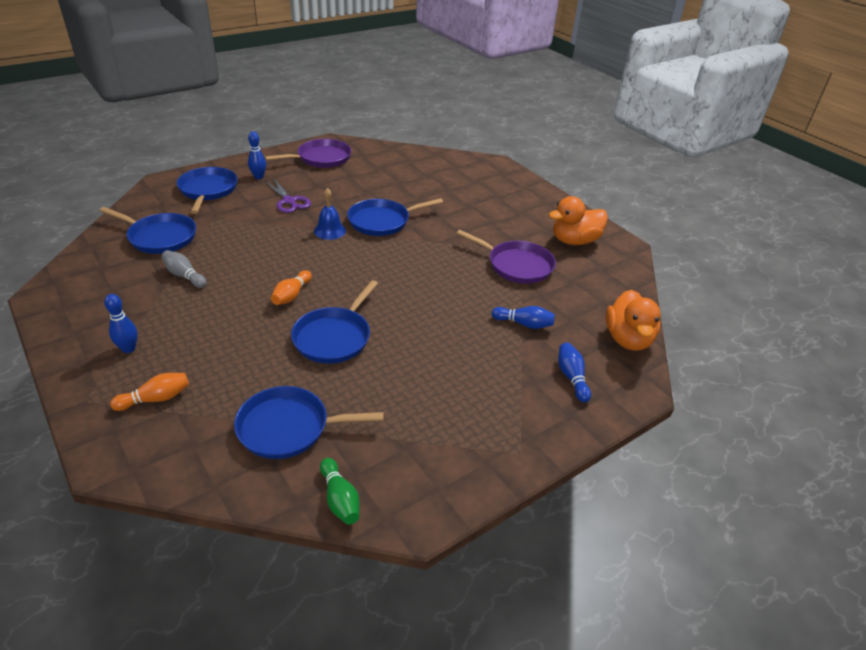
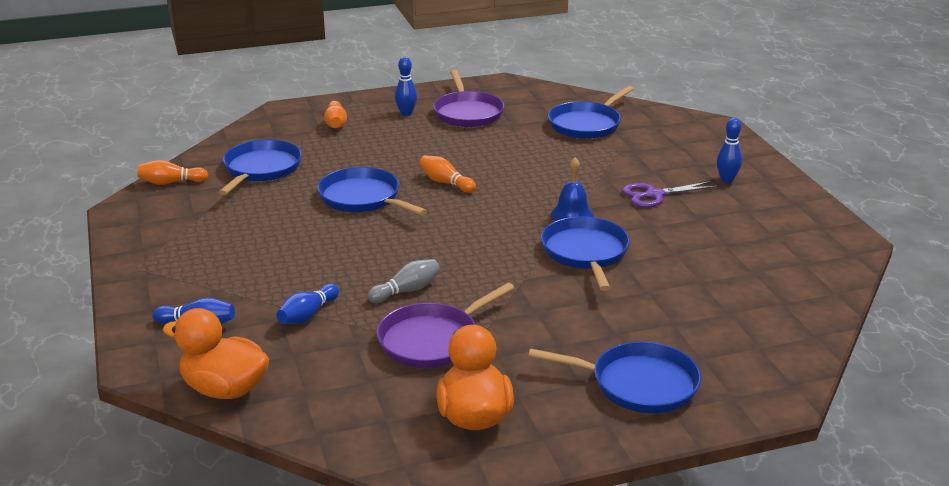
camera: 110 degrees right, 10 degrees down
(184, 276) = (507, 135): grey bowling pin -> grey bowling pin (406, 291)
(208, 190) = (691, 149): blue pan -> blue pan (639, 384)
(321, 158) = (789, 227): purple pan -> purple pan (468, 113)
(340, 499) = (171, 182): green bowling pin -> orange bowling pin

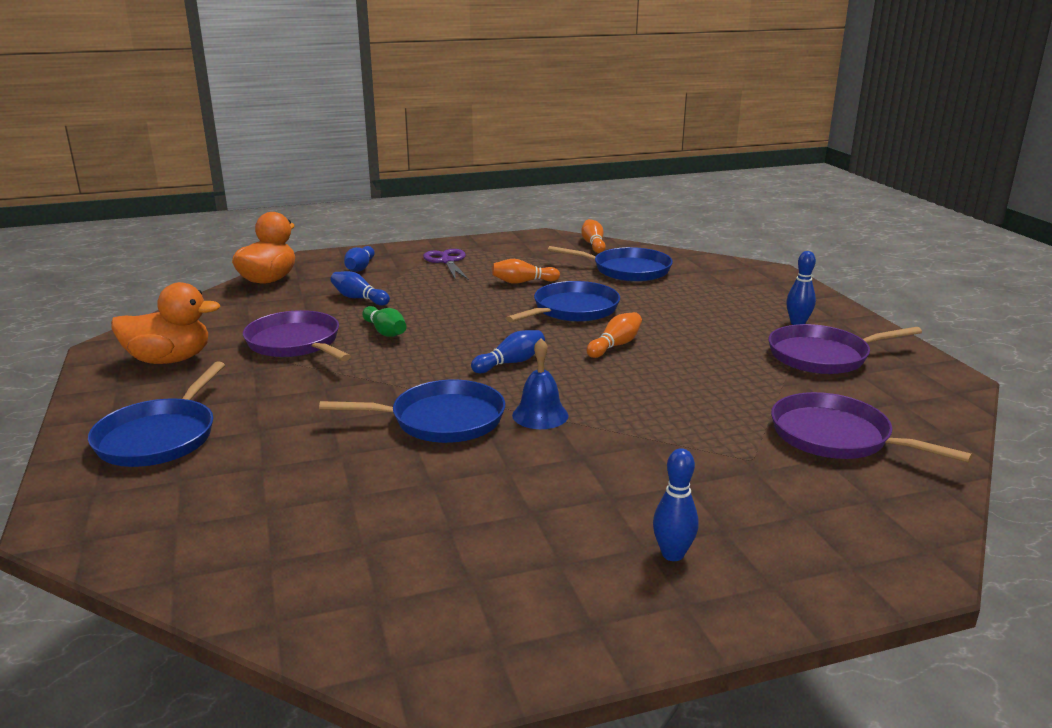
camera: 90 degrees right, 5 degrees down
(336, 123) = (749, 292): orange bowling pin -> orange bowling pin (523, 282)
(406, 291) = (385, 332): grey bowling pin -> green bowling pin
(480, 226) = (510, 363): none -> blue bowling pin
(586, 124) = (835, 437): blue pan -> purple pan
(654, 195) = (604, 479): purple scissors -> purple scissors (447, 261)

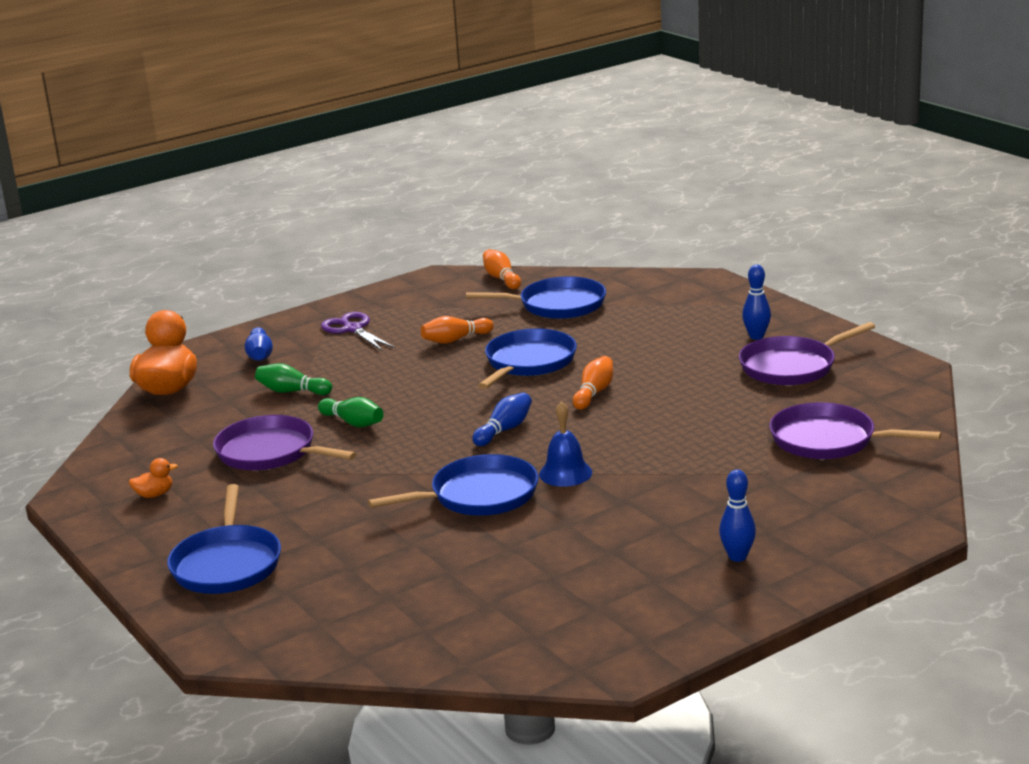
camera: 15 degrees left, 0 degrees up
(169, 360) = (154, 494): orange duck -> orange duck, size x0.44
(359, 298) = (292, 391): blue bowling pin -> green bowling pin

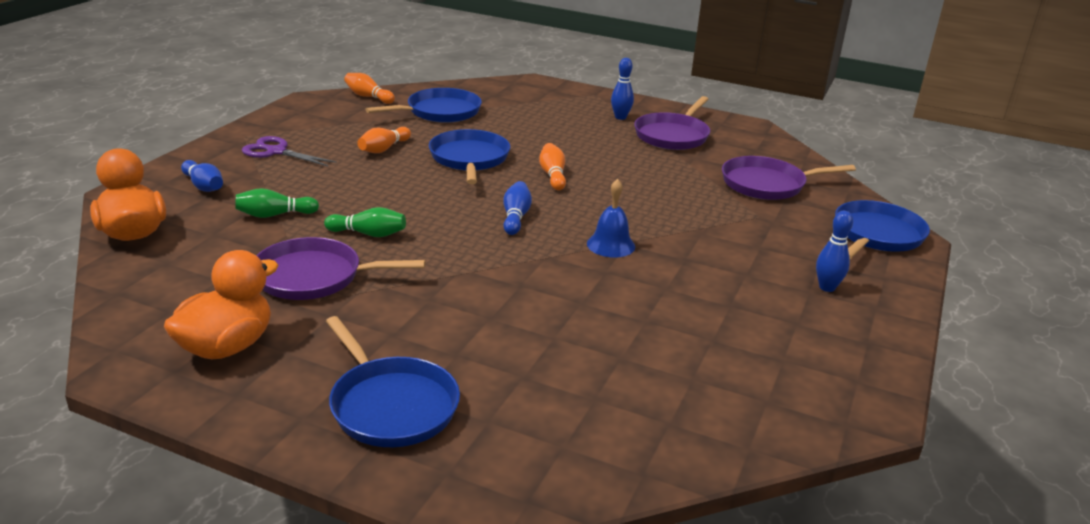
camera: 35 degrees left, 5 degrees up
(154, 494) = (227, 347): orange duck -> orange duck, size x2.25
(479, 495) = (562, 279): blue pan -> blue pan (876, 235)

